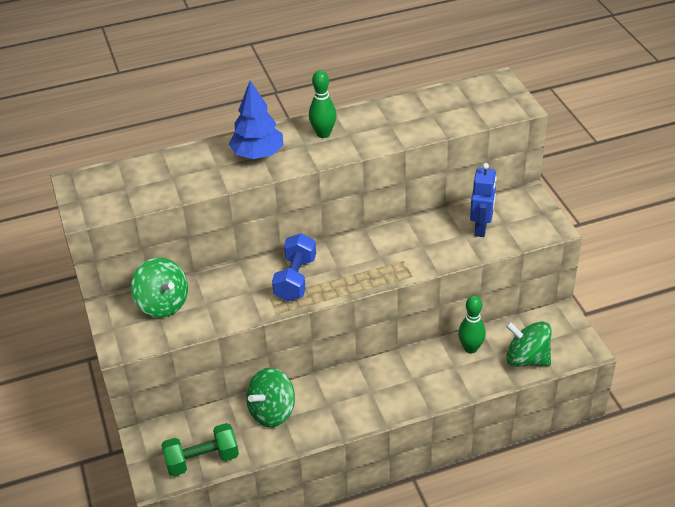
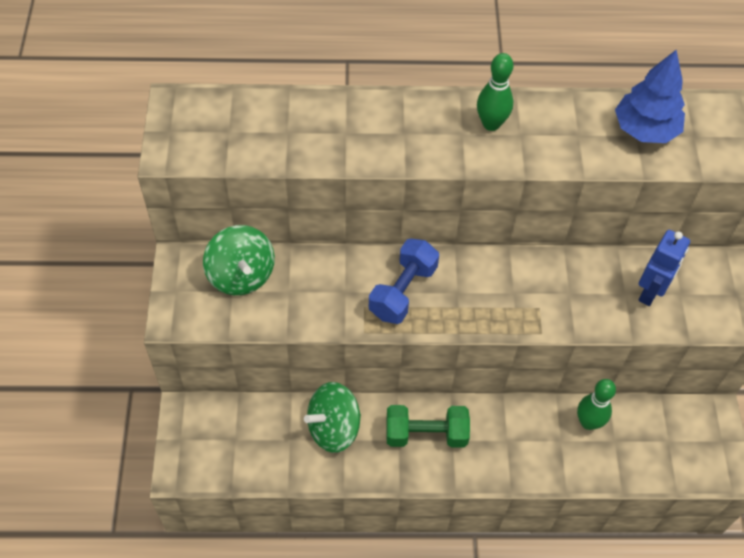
camera: 15 degrees right, 15 degrees up
(202, 460) = (237, 463): green dumbbell -> green dumbbell (426, 434)
(258, 154) = (401, 130): blue tree -> blue tree (645, 129)
(526, 359) = (649, 459): green spinning top -> none

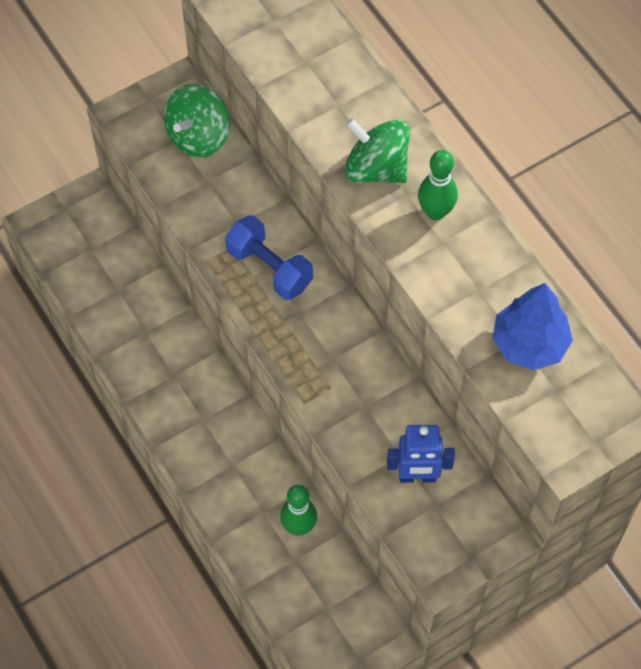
camera: 60 degrees right, 5 degrees up
(333, 428) = (151, 316): green spinning top -> green spinning top (376, 168)
(403, 291) = (269, 268): blue dumbbell -> blue dumbbell turned 45 degrees clockwise
(426, 434) = (194, 394): green dumbbell -> none

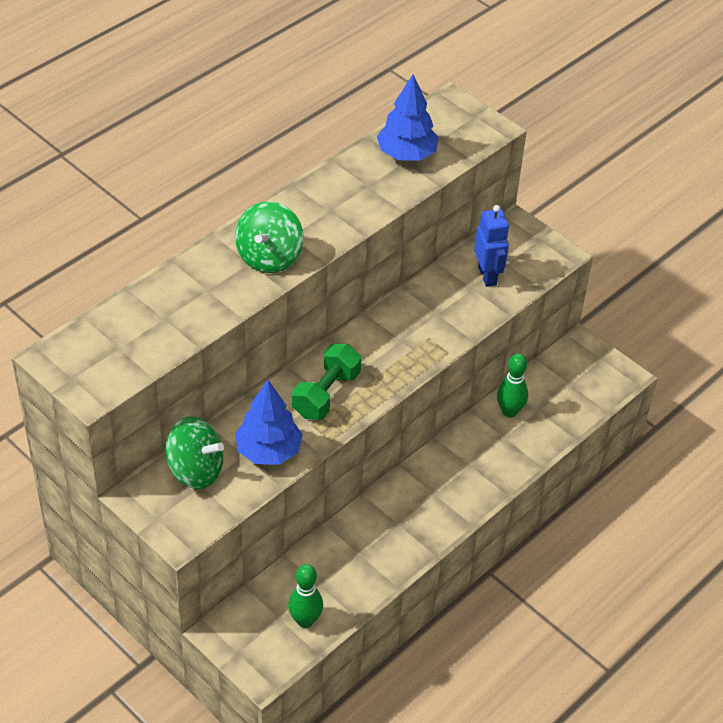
camera: 105 degrees left, 15 degrees down
(206, 202) = (268, 451): none -> blue tree
(269, 268) = (326, 394): blue dumbbell -> green dumbbell
(435, 212) = (303, 217): green bowling pin -> green bowling pin (305, 620)

